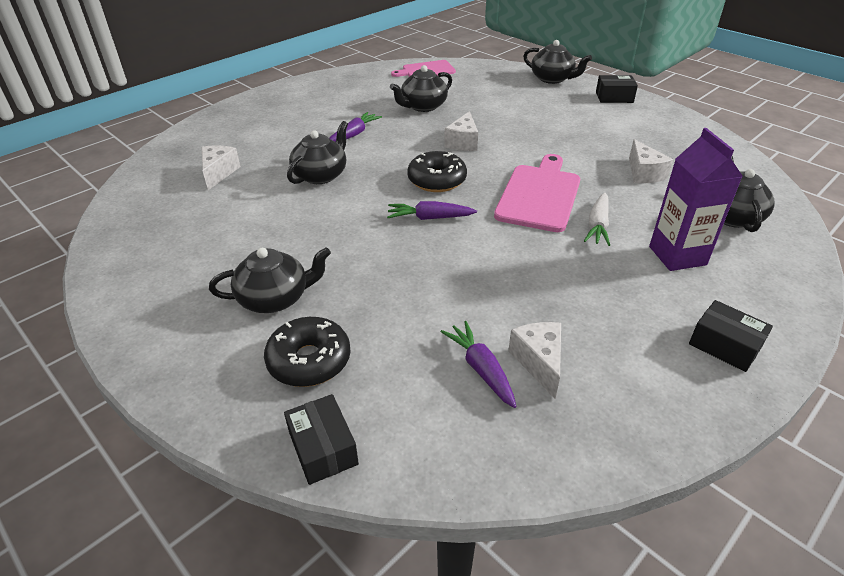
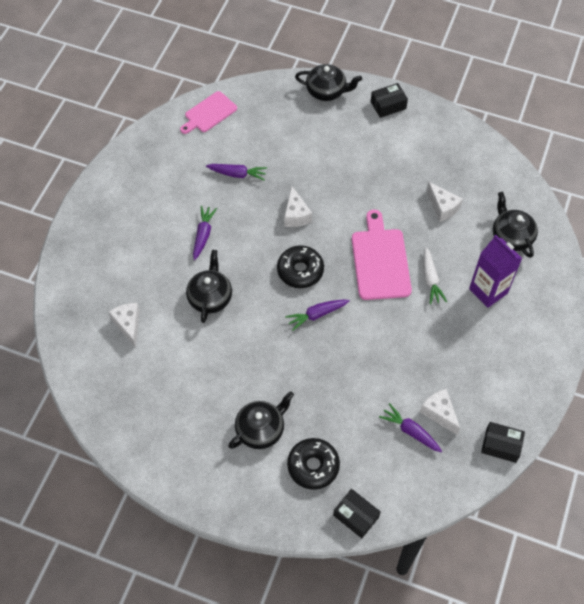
camera: 25 degrees left, 20 degrees up
(423, 106) = (237, 174): black teapot -> purple carrot
(724, 345) = (532, 359): black box -> black box (501, 445)

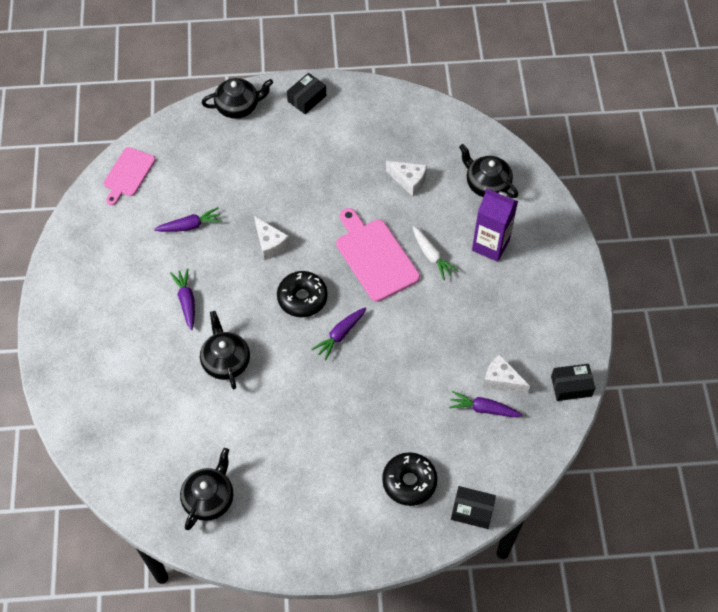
camera: 25 degrees left, 0 degrees up
(128, 325) = (156, 423): white cheese -> none
(261, 429) = (342, 469): black teapot -> black teapot (209, 498)

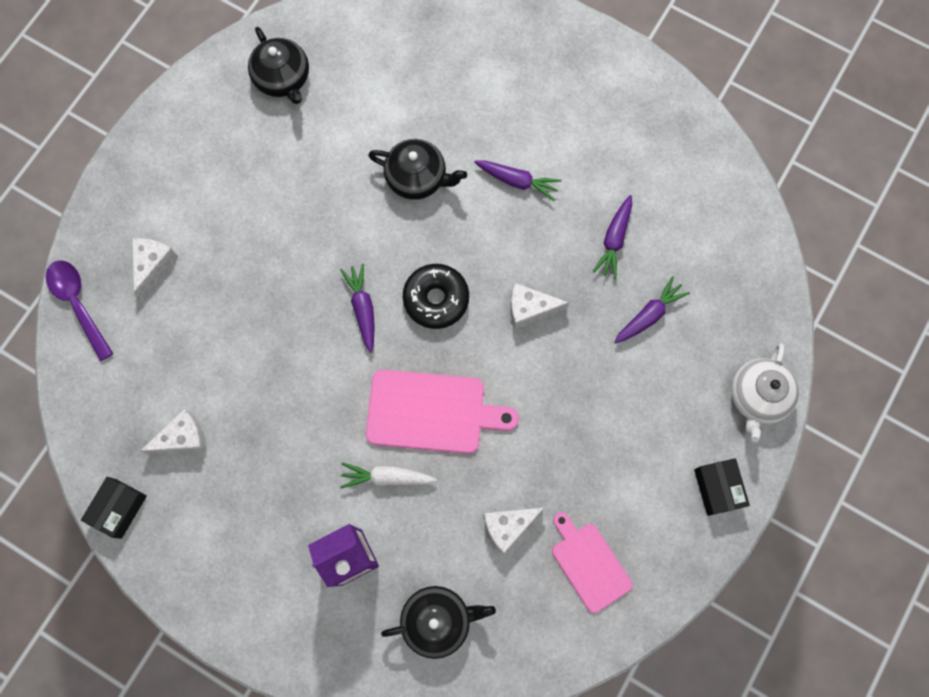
camera: 125 degrees right, 15 degrees up
(128, 174) = (732, 215): pink cutting board -> pink cutting board (589, 564)
(238, 106) = (757, 396): black teapot -> white teapot
(409, 482) = (154, 266): black donut -> white cheese
(472, 511) = (78, 304): black box -> purple spoon
(483, 409) = (168, 395): purple carrot -> purple carrot (649, 315)

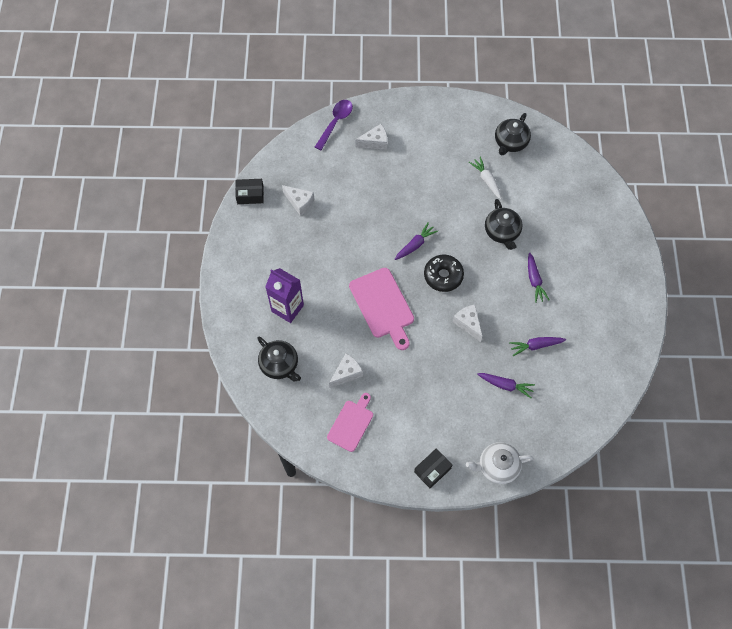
camera: 60 degrees right, 10 degrees down
(387, 477) = (336, 303): white carrot -> white carrot (486, 180)
(508, 526) = (346, 373): white cheese -> white cheese turned 105 degrees clockwise

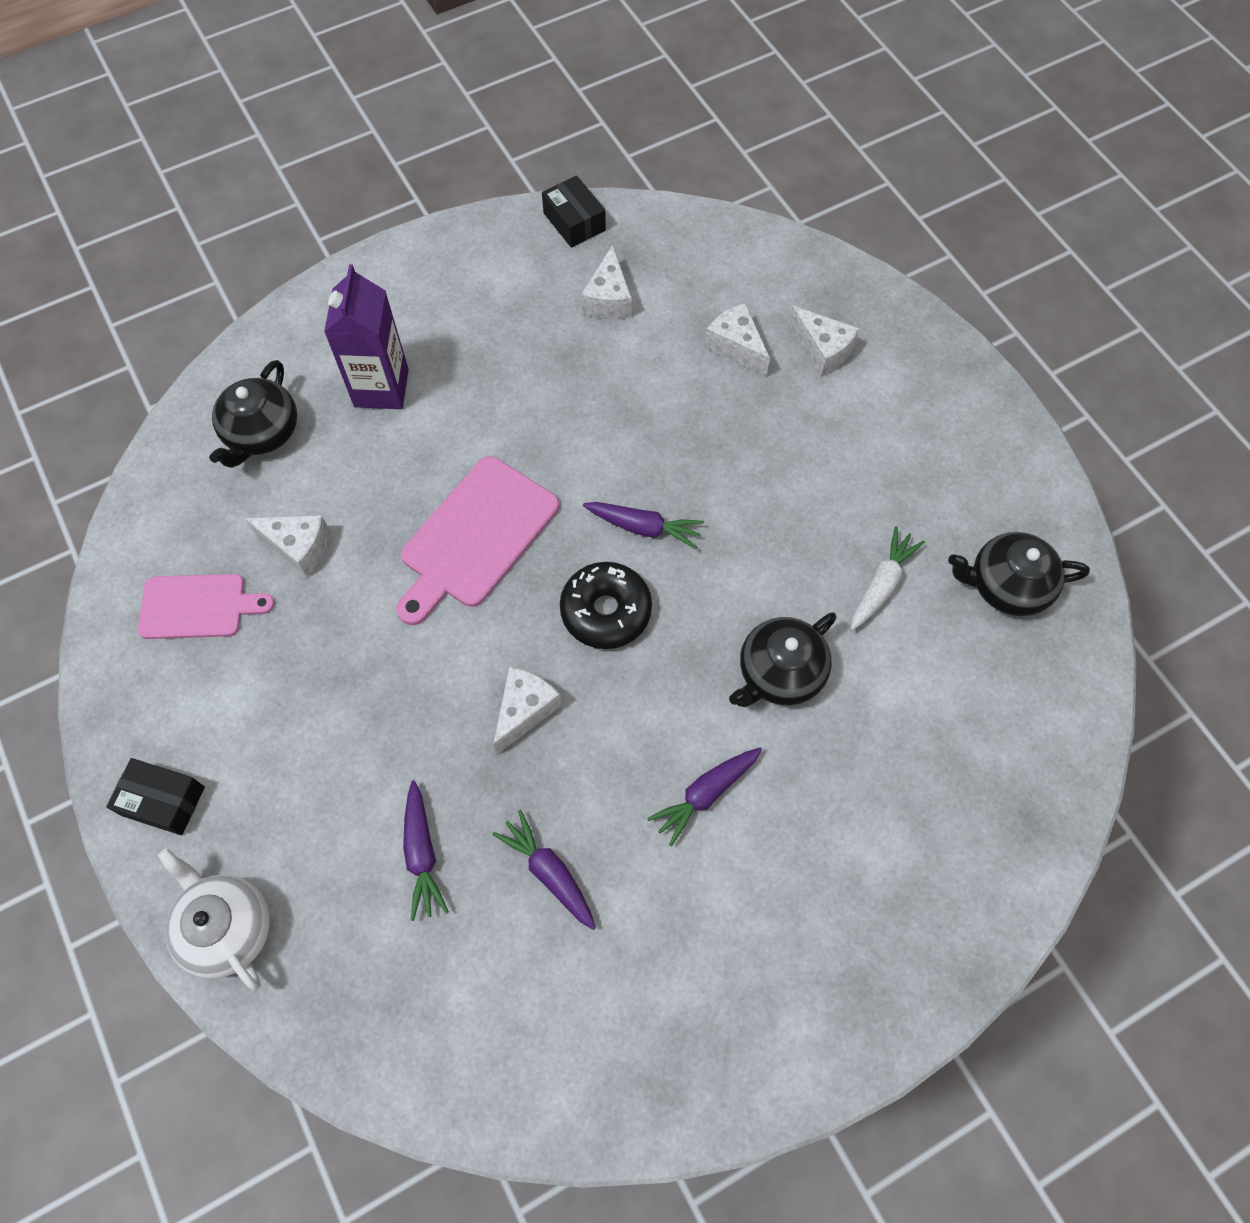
camera: 60 degrees right, 0 degrees up
(335, 122) = (817, 269): purple spoon -> none
(354, 170) = (736, 347): none -> white cheese

